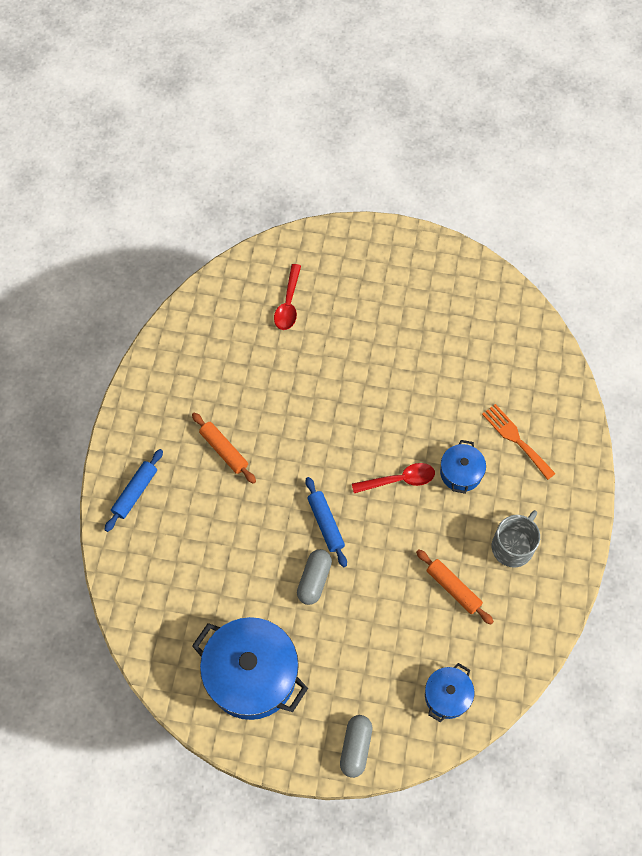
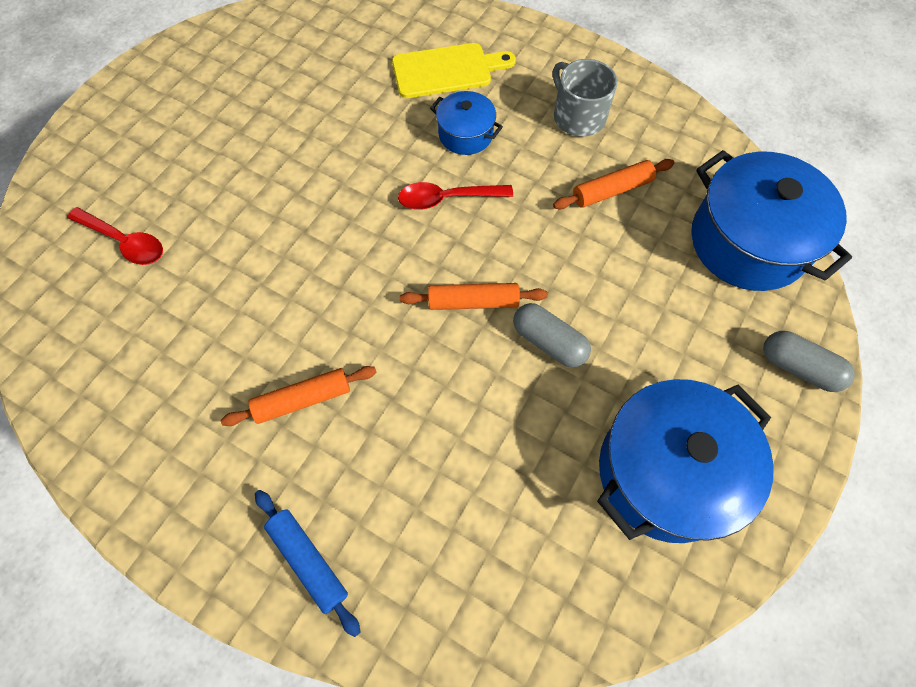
camera: 70 degrees left, 0 degrees up
(325, 524) = (473, 302): blue rolling pin -> orange rolling pin
(399, 480) = (447, 199): red spoon -> red spoon turned 105 degrees counterclockwise
(447, 696) = (748, 242): blue pot -> blue pot, size x1.97
(516, 439) = (447, 70): orange fork -> yellow cutting board

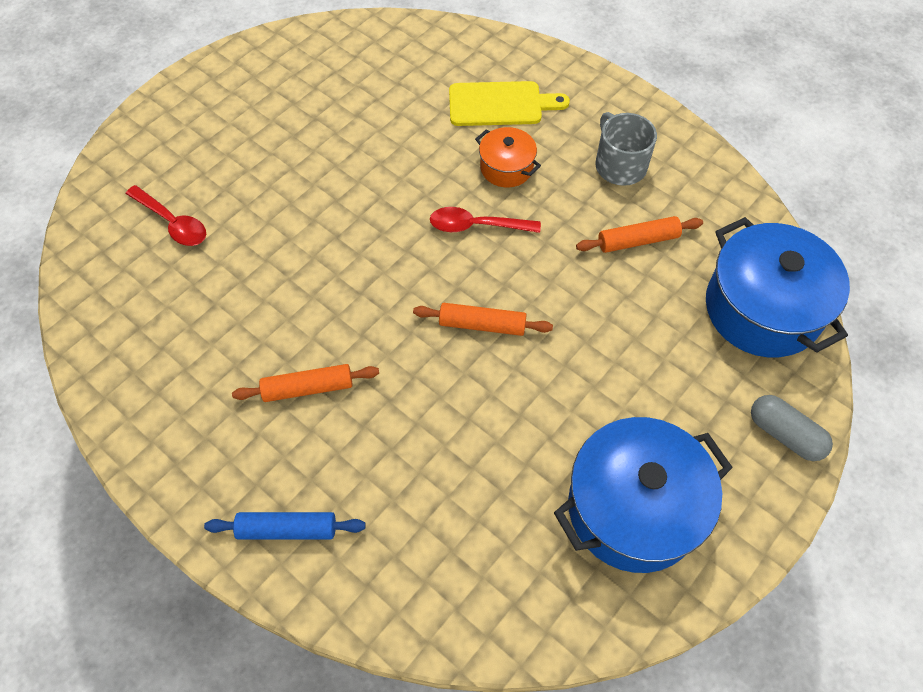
camera: 10 degrees right, 5 degrees down
(308, 561) = (287, 529): blue rolling pin -> blue rolling pin turned 60 degrees counterclockwise
(465, 134) = (506, 168): blue pot -> orange pot
(549, 342) = (546, 372): grey capsule -> none

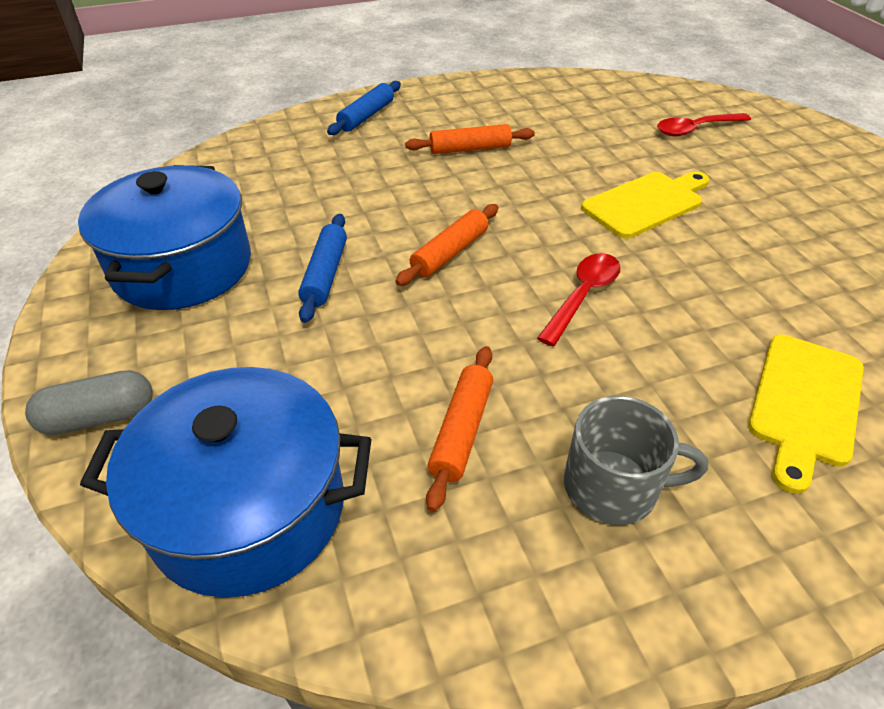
camera: 120 degrees right, 15 degrees down
(308, 388) = (470, 149): orange rolling pin -> orange rolling pin turned 60 degrees clockwise
(330, 224) = (646, 203): none -> yellow cutting board
(506, 168) = (667, 358): orange pot -> none
(565, 394) = (325, 274): none -> blue rolling pin

